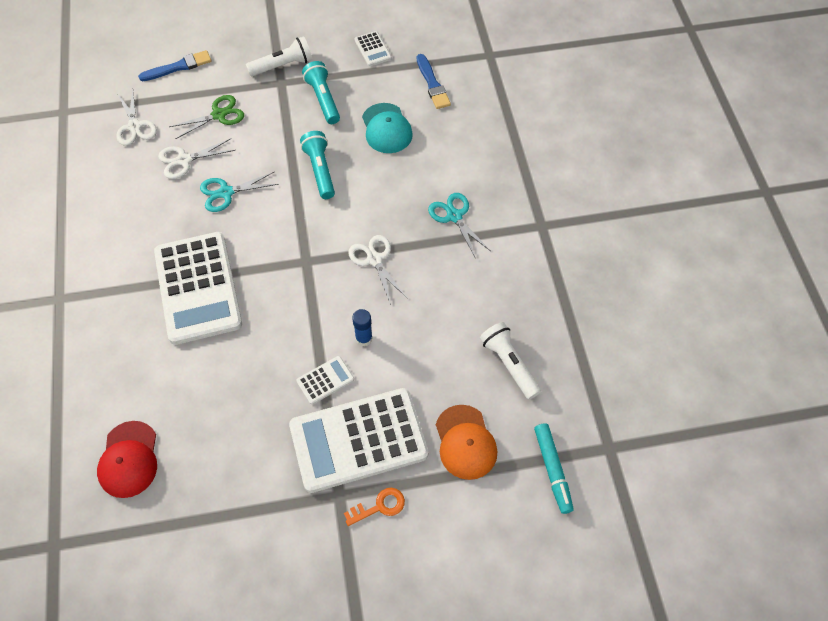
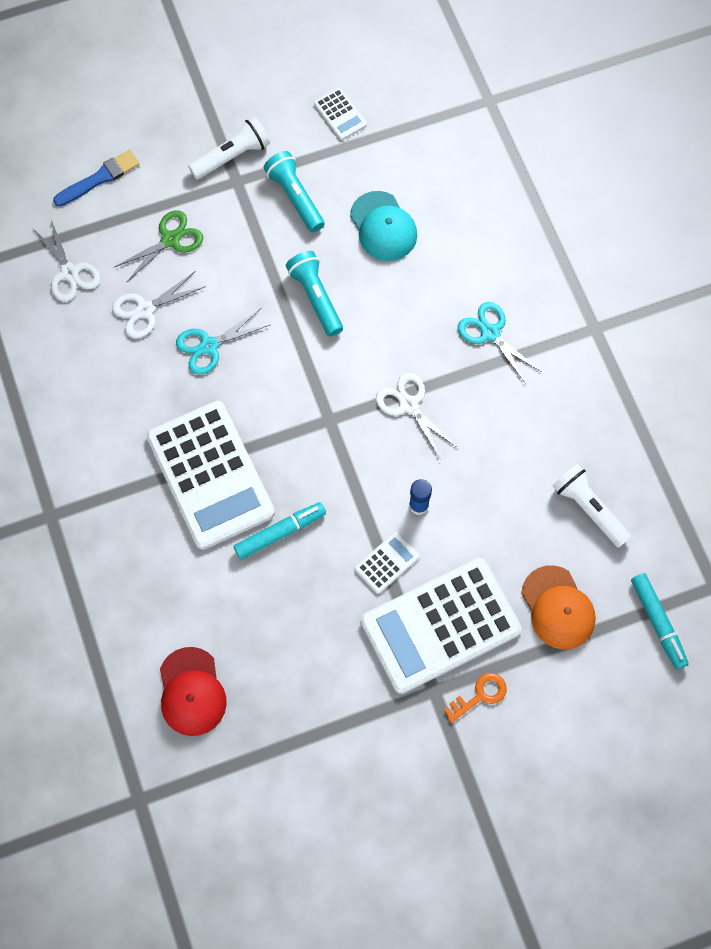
camera: 10 degrees left, 10 degrees up
(242, 341) = (280, 532): none -> turquoise marker
(432, 84) = (426, 154): blue brush -> none

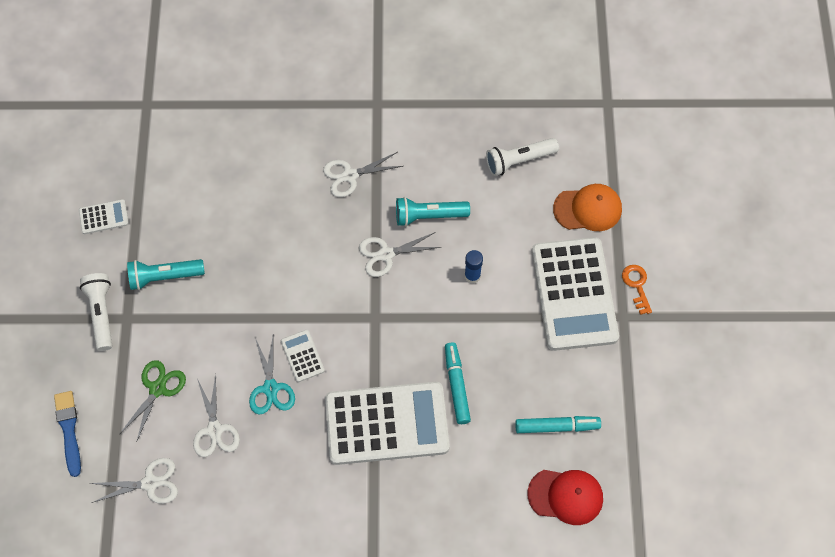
camera: 70 degrees left, 5 degrees down
(170, 240) = (157, 389): green scissors -> green scissors turned 45 degrees clockwise
(316, 297) = (263, 291): turquoise flashlight -> turquoise flashlight (429, 216)
(383, 226) = (223, 219): turquoise cap -> none
(387, 563) = (510, 315): white calculator -> white calculator (302, 356)
(490, 333) = (350, 175): turquoise scissors -> white scissors
(658, 622) = (621, 148): turquoise marker -> turquoise marker (557, 426)

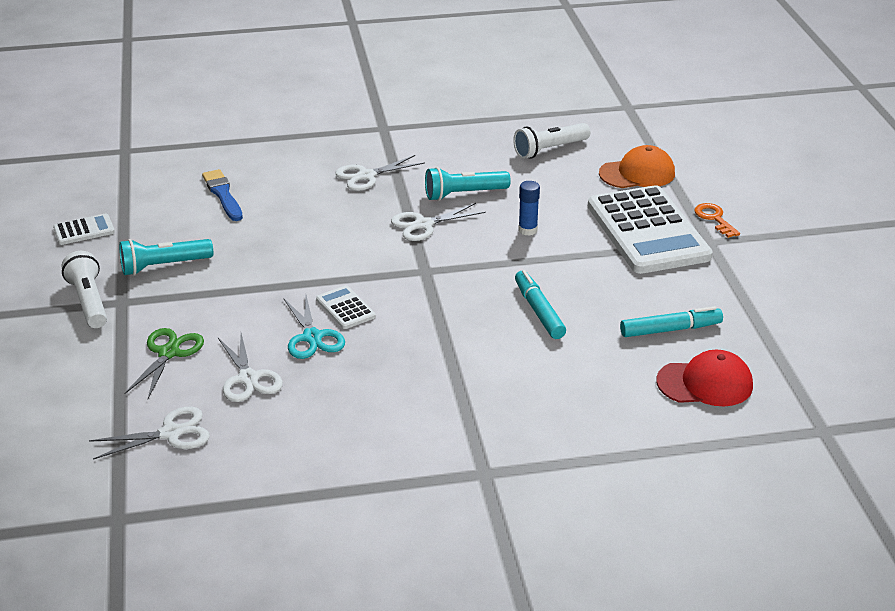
camera: 10 degrees left, 30 degrees down
(69, 430) = (56, 400): blue brush -> blue brush (223, 195)
(386, 423) = (464, 350): white calculator -> none

